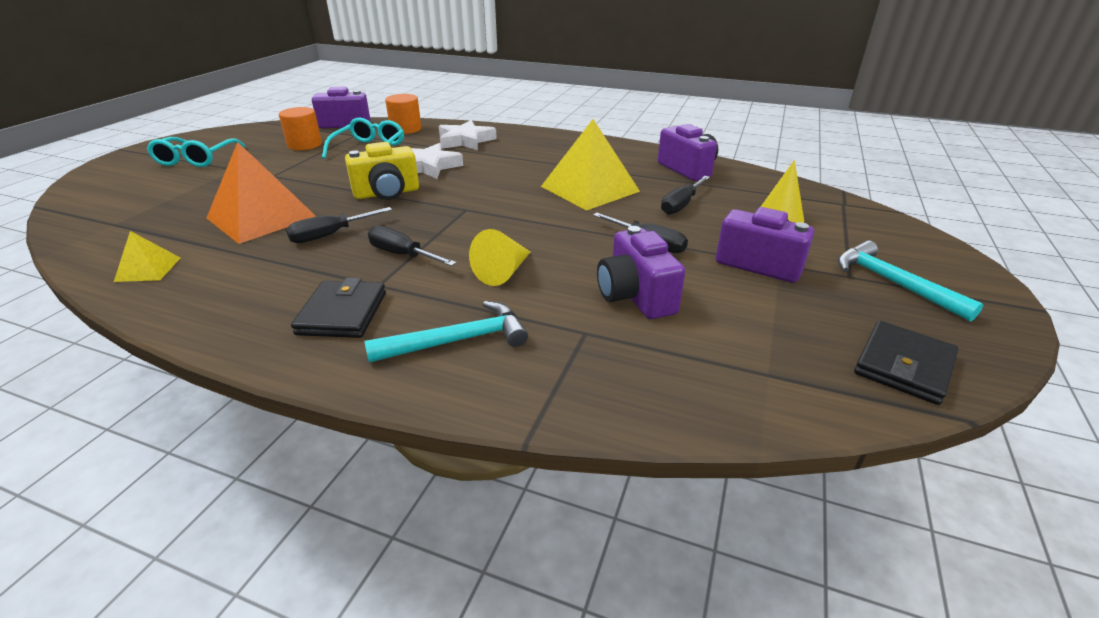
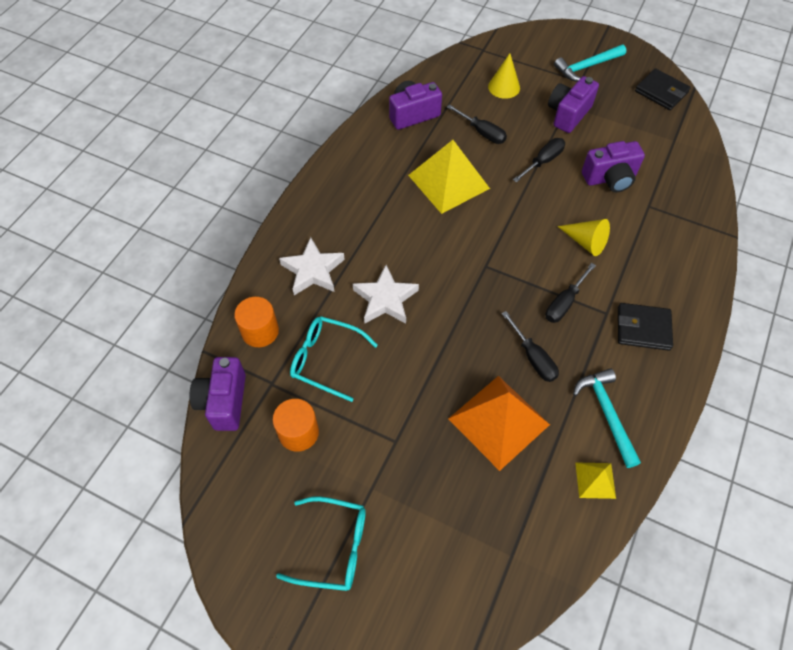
camera: 85 degrees left, 25 degrees up
(387, 193) = (450, 327): yellow camera -> none
(458, 340) = (664, 265): turquoise hammer -> turquoise hammer (606, 413)

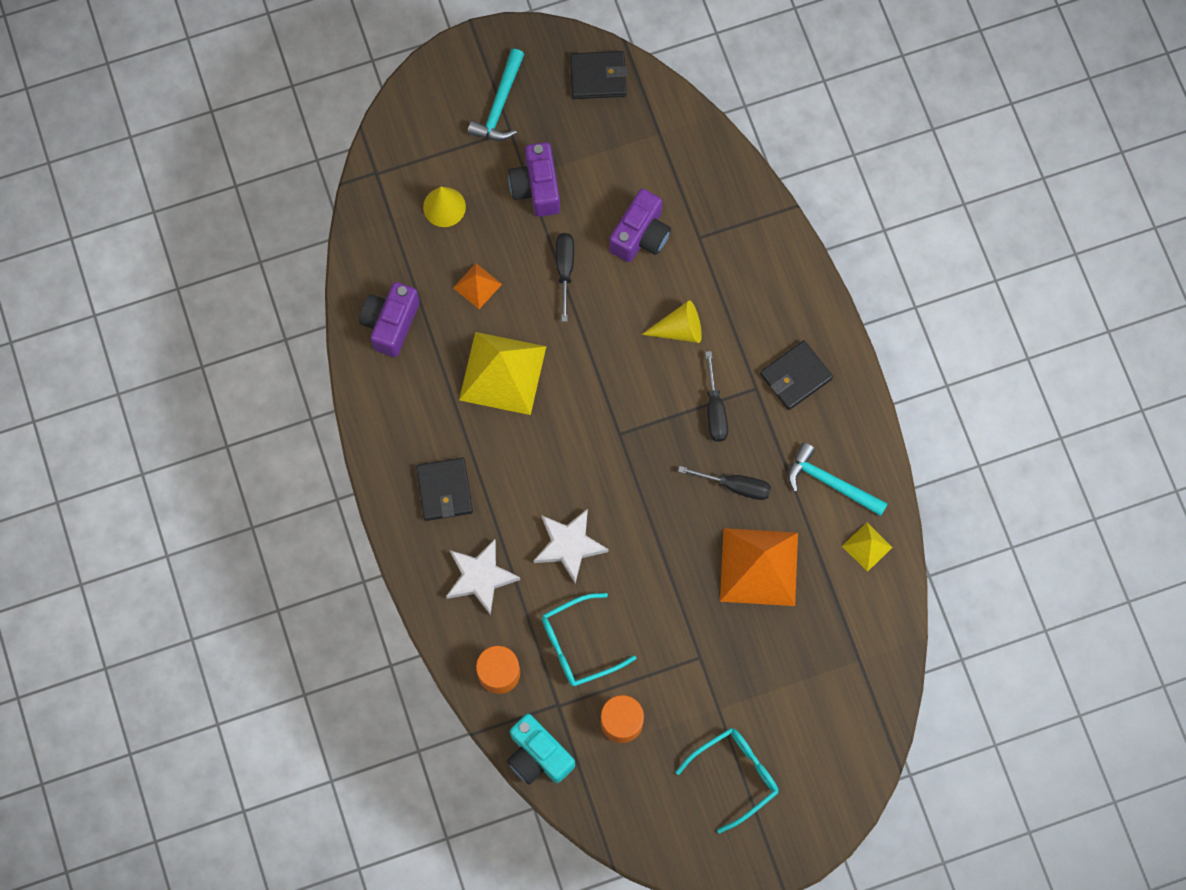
camera: 45 degrees left, 15 degrees up
(224, 401) = (538, 755): purple camera -> turquoise camera
(347, 210) = (444, 490): none -> black wallet
(481, 132) = (477, 286): black screwdriver -> orange pyramid

